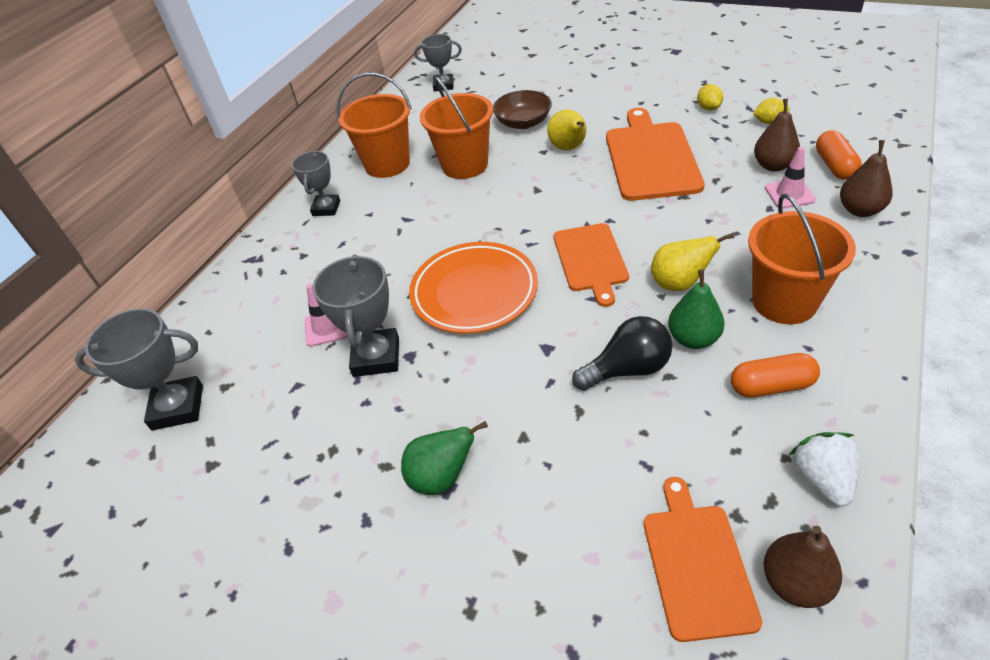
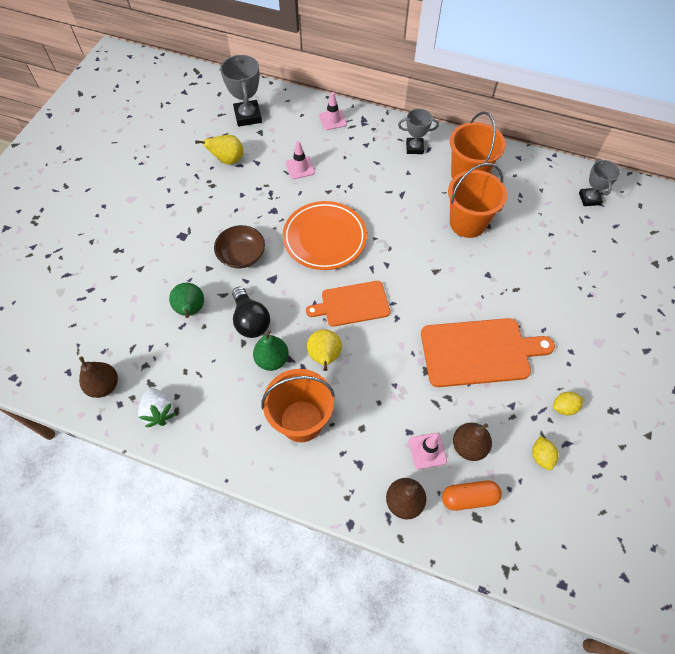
camera: 80 degrees right, 15 degrees up
(237, 293) = (332, 120): none -> pink traffic cone
(376, 357) = (274, 195): grey trophy -> none
(442, 477) = (188, 233): green pear -> green pear (191, 310)
(523, 123) = (531, 259): brown bowl -> brown bowl (242, 255)
(569, 148) = (492, 292): yellow pear -> yellow pear (228, 160)
(697, 564) = (122, 343): orange cutting board -> none
(771, 386) = (228, 398): orange capsule -> none
(822, 479) = (159, 412): white strawberry -> white strawberry turned 75 degrees clockwise

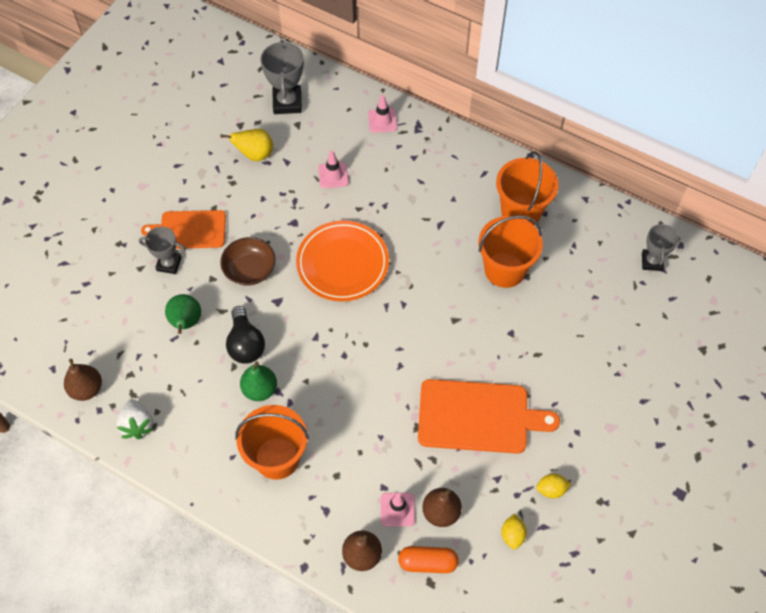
camera: 10 degrees right, 0 degrees up
(324, 357) = (314, 395): yellow pear -> none
(352, 304) = (356, 343): orange cutting board -> orange cutting board (189, 230)
(414, 148) = (468, 169): grey trophy -> grey trophy (169, 264)

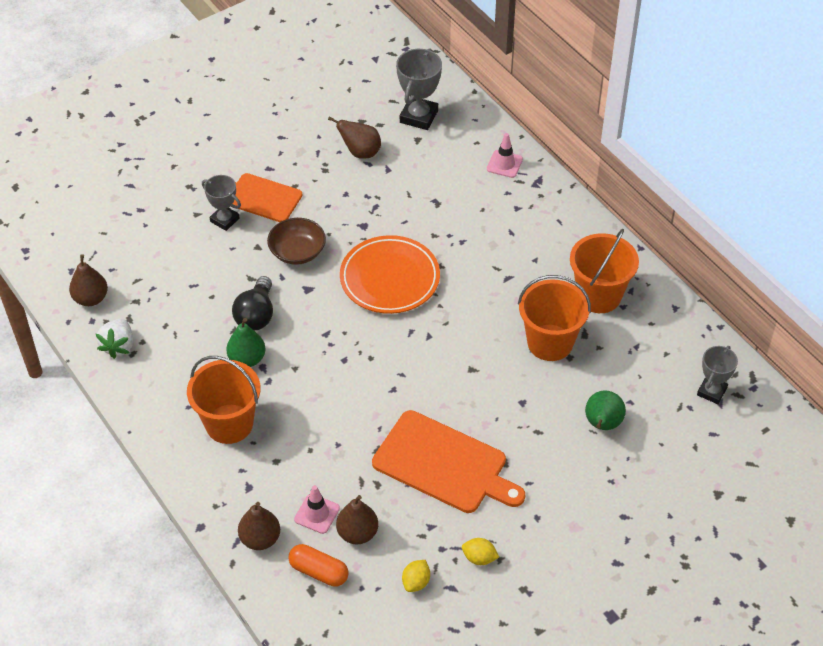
camera: 25 degrees right, 10 degrees down
(186, 322) = (211, 276): green pear -> green pear (602, 424)
(255, 154) = (360, 152): yellow pear -> brown pear
(333, 175) = (426, 197): pink traffic cone -> none

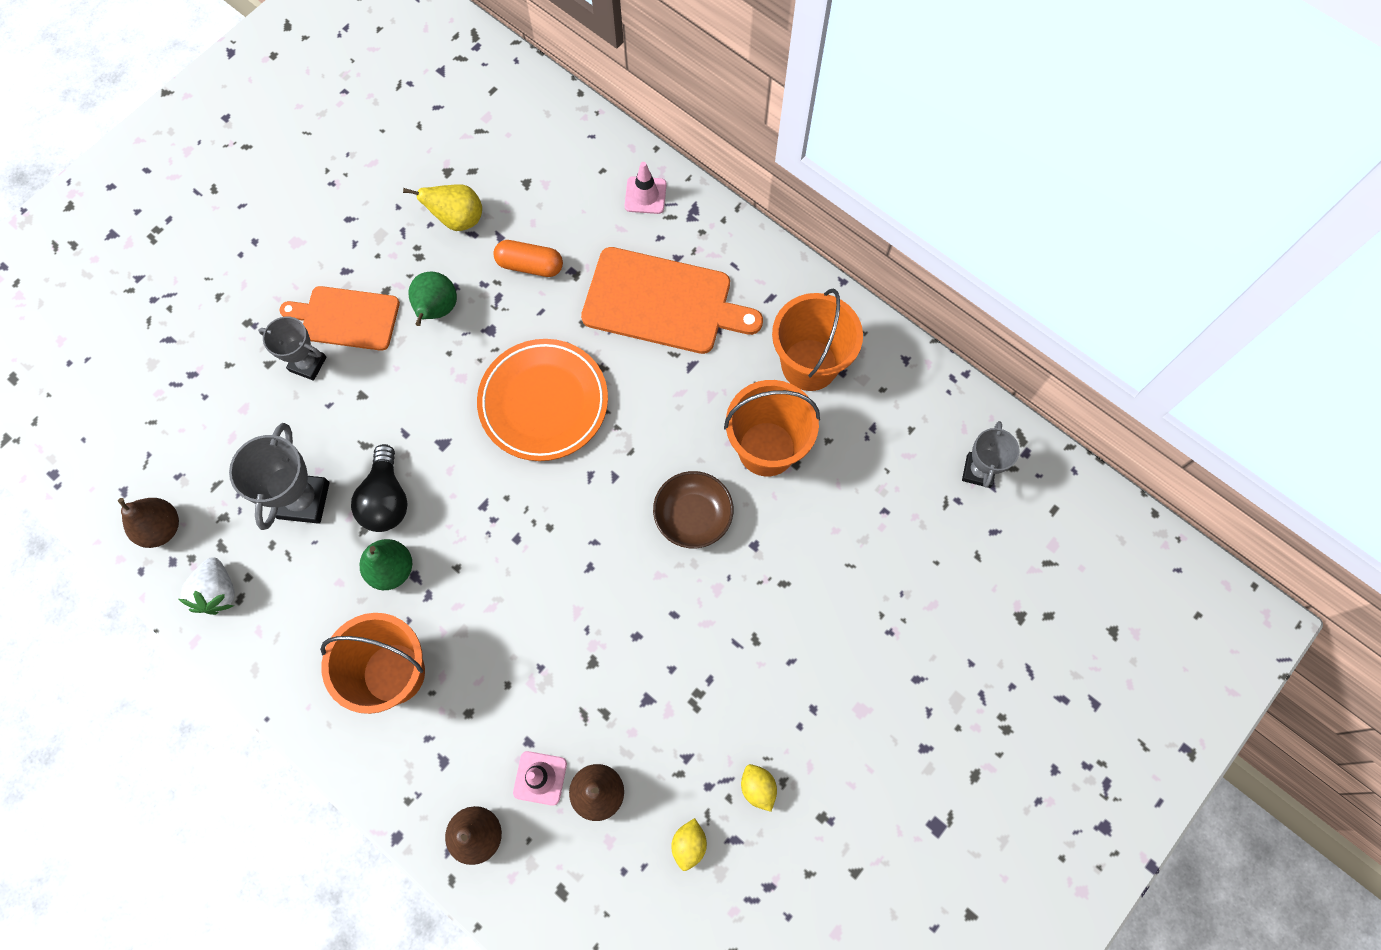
camera: 15 degrees left, 20 degrees up
(297, 251) = (415, 390): brown bowl -> brown bowl (693, 516)
(319, 571) = (564, 862): orange capsule -> orange capsule (530, 265)
(360, 152) = (458, 219): brown pear -> yellow pear
(419, 116) = (519, 147): grey trophy -> grey trophy (303, 500)
(444, 464) = (680, 662): orange cutting board -> orange cutting board (663, 302)
(479, 558) = (758, 788): yellow lemon -> yellow lemon turned 60 degrees clockwise
(602, 424) = (859, 553): green pear -> green pear (437, 310)

